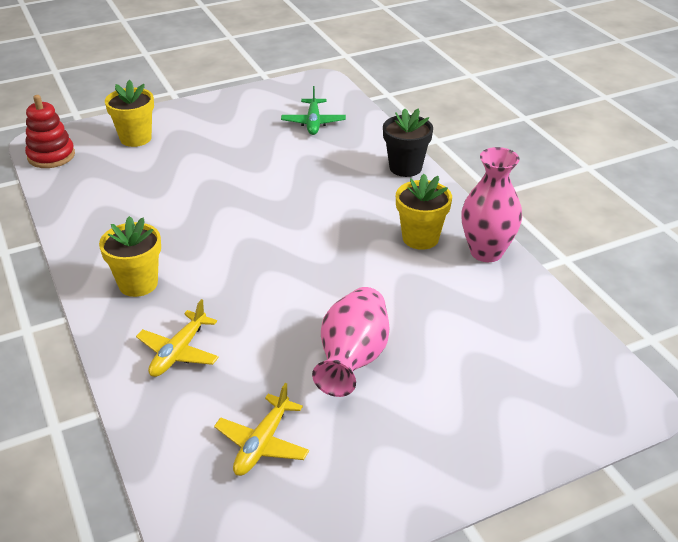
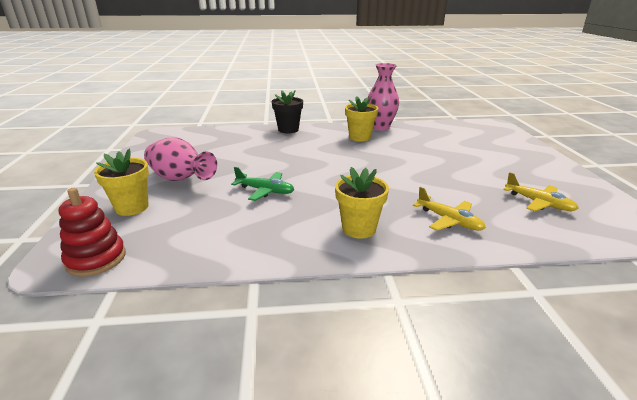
camera: 70 degrees left, 10 degrees down
(313, 123) = (207, 143): green plane -> green plane (265, 191)
(352, 359) = (462, 168): pink vase -> pink vase (180, 179)

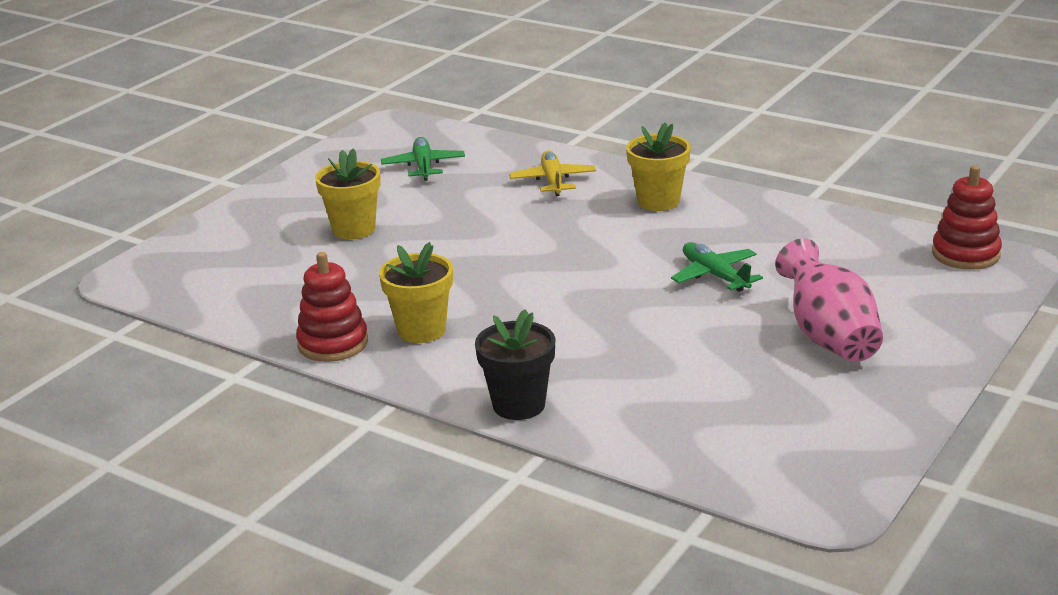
camera: 140 degrees left, 0 degrees up
(132, 207) = (917, 307): yellow flower pot -> yellow flower pot (354, 229)
(380, 127) = (333, 343): pink vase -> red stacking toy
(539, 203) = (423, 166): yellow plane -> green plane

